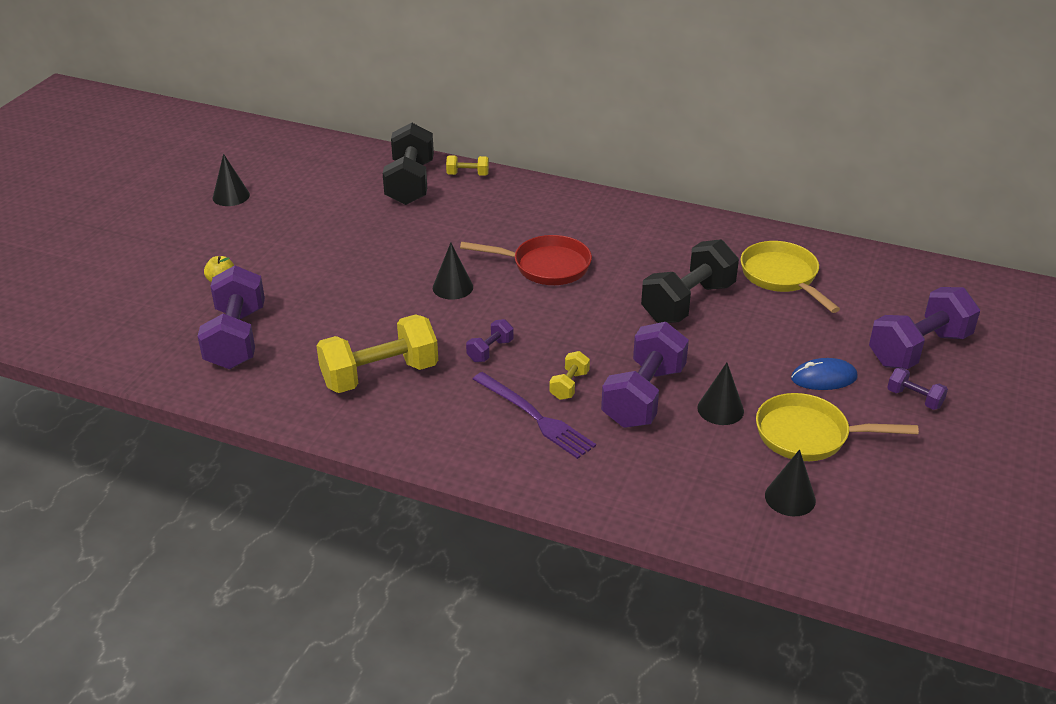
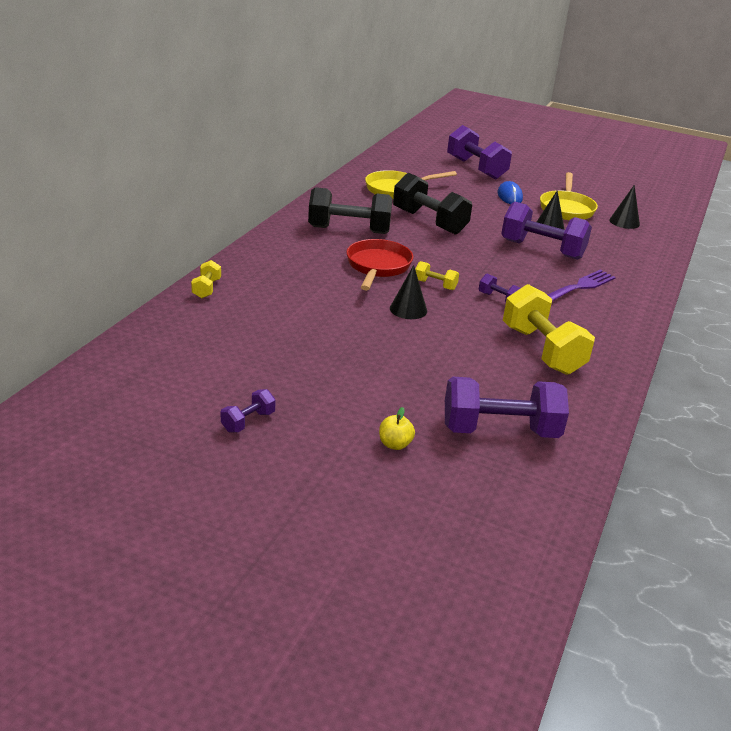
camera: 90 degrees left, 5 degrees down
(231, 196) = (199, 444): black cone -> none
(410, 183) = (213, 320): black dumbbell -> black dumbbell (349, 230)
(569, 385) = (536, 273): yellow dumbbell -> yellow dumbbell (435, 285)
(914, 398) = (524, 178): purple dumbbell -> purple dumbbell (248, 421)

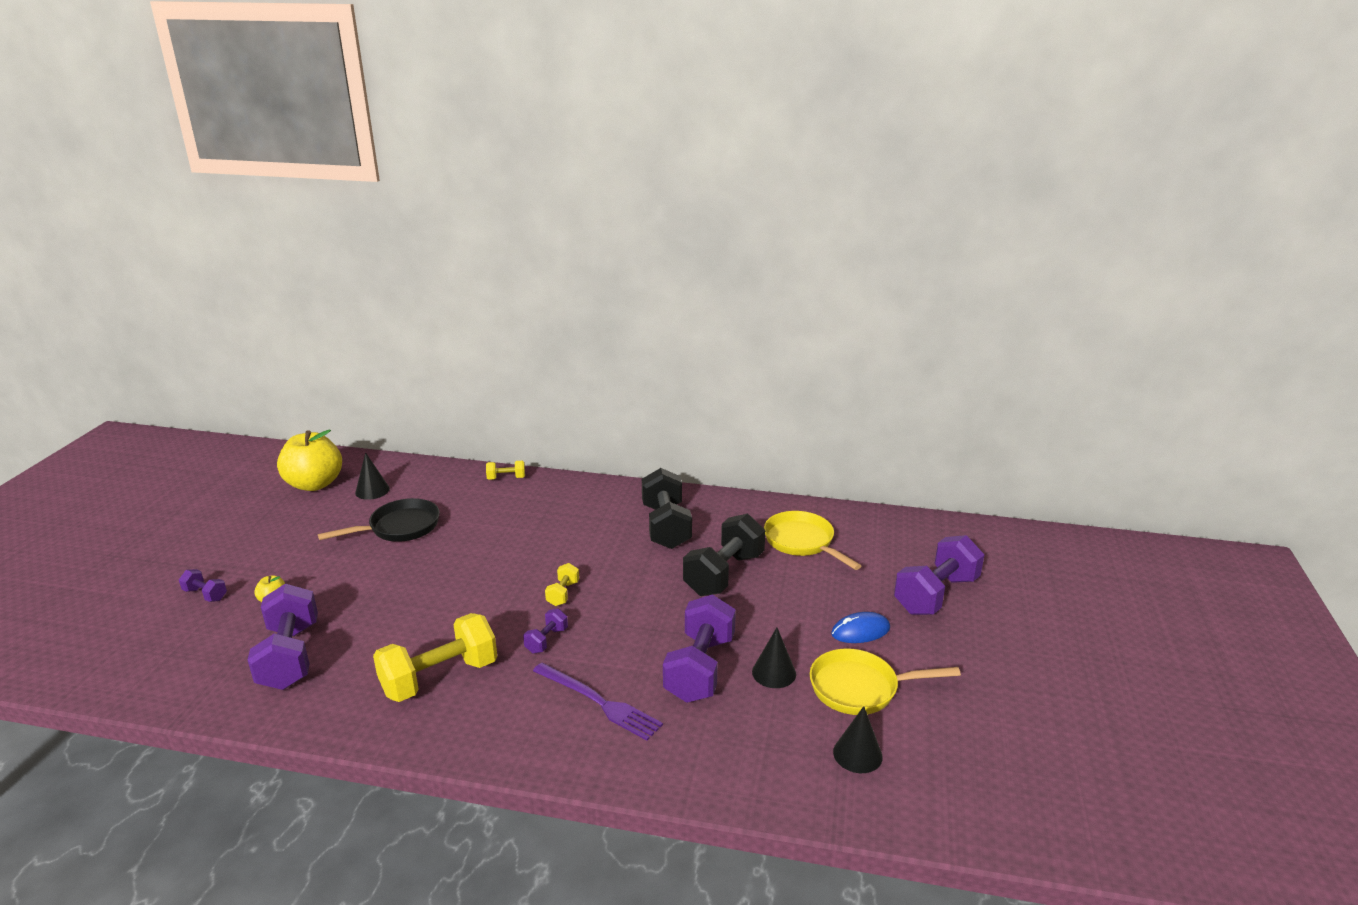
camera: 80 degrees right, 5 degrees down
(121, 417) = (314, 484): none -> yellow apple
(248, 421) = (308, 531): purple dumbbell -> purple dumbbell (205, 594)
(276, 358) = (400, 527): none -> black pan
(378, 266) = (589, 554): red pan -> none
(408, 309) = (503, 582): black cone -> black cone (372, 490)

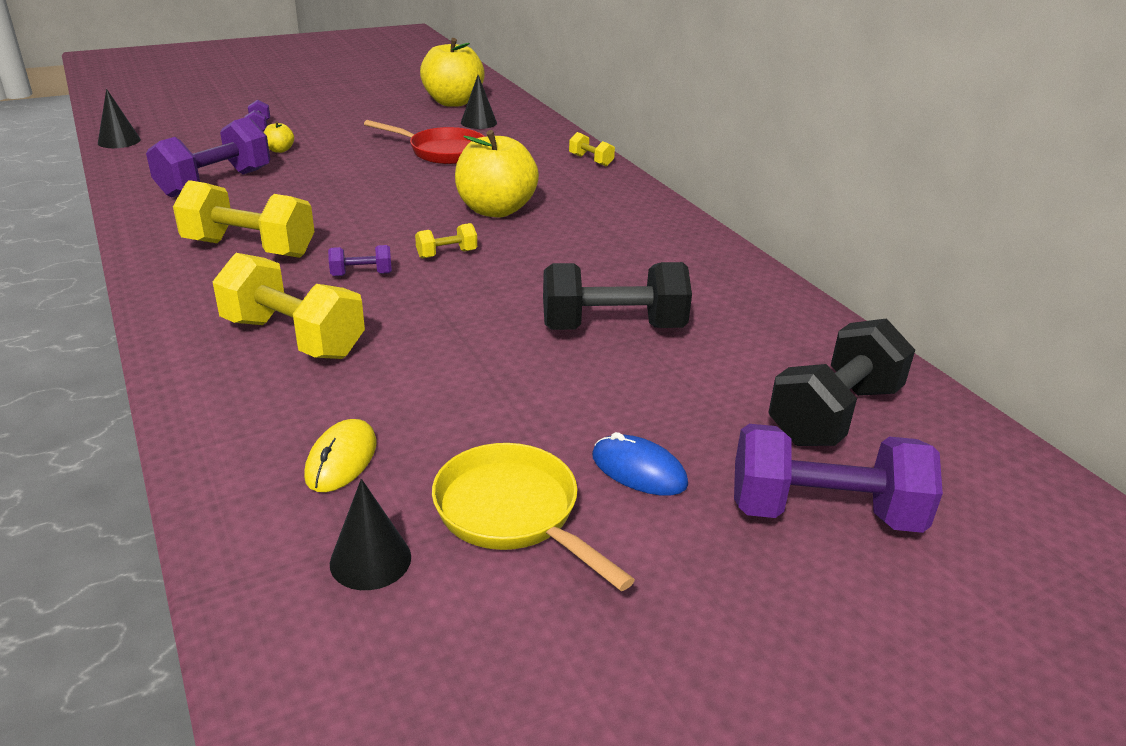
camera: 50 degrees right, 5 degrees up
(400, 527) = (442, 151): black pan -> red pan
(526, 547) = (495, 210): none -> yellow apple
(599, 702) = (293, 338): purple fork -> yellow dumbbell
(666, 526) = (646, 262): black dumbbell -> black dumbbell (834, 414)
(700, 668) = (415, 376): purple dumbbell -> none
(758, 731) = (341, 460): none -> yellow mouse
(774, 673) = (466, 431): black cone -> black cone (119, 141)
(802, 542) = (763, 356): yellow pan -> none

